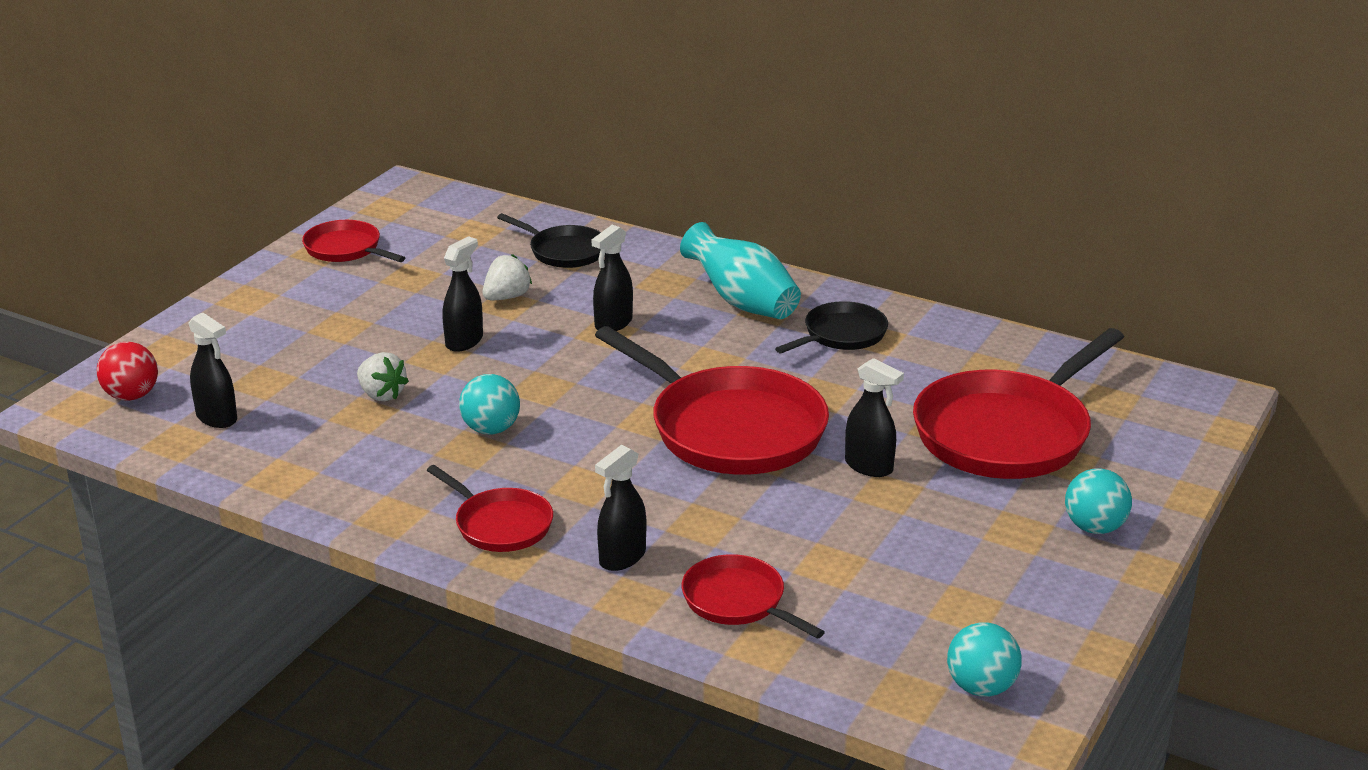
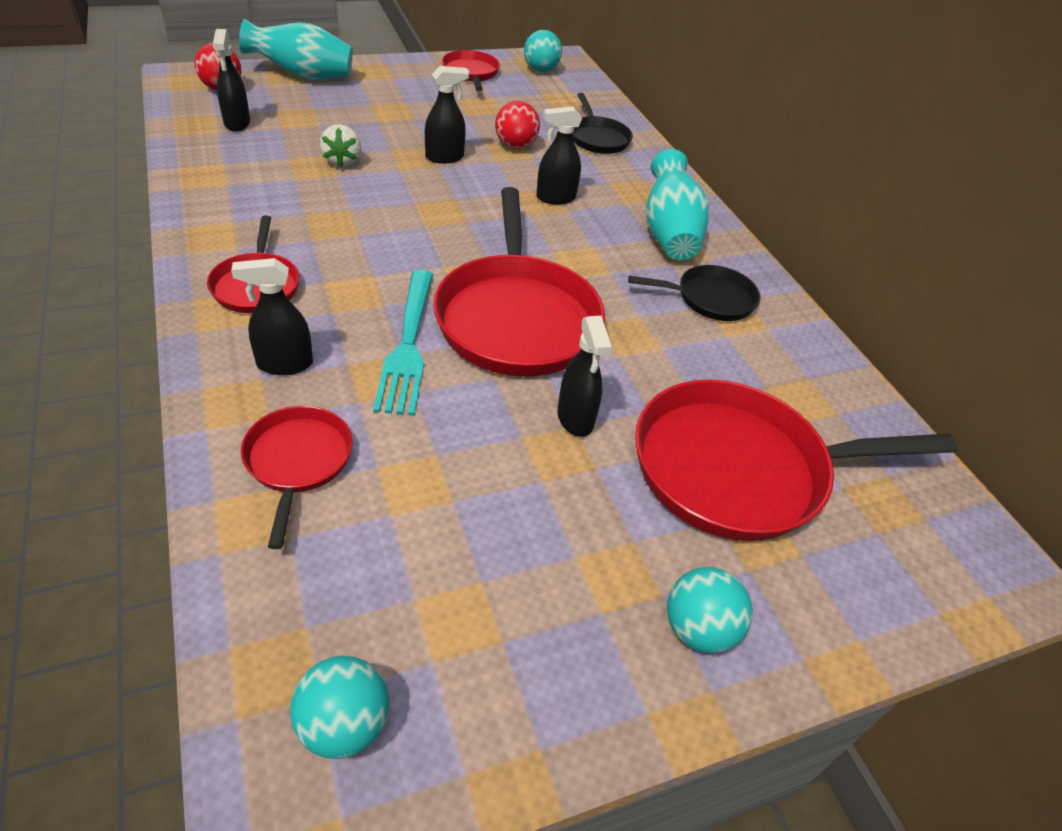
camera: 35 degrees right, 15 degrees up
(187, 340) = (303, 76): none -> turquoise vase
(491, 429) = (364, 219): turquoise ball -> turquoise ball (540, 70)
(506, 297) = (515, 146): white strawberry -> red ball
(684, 492) = (408, 344): none -> turquoise fork

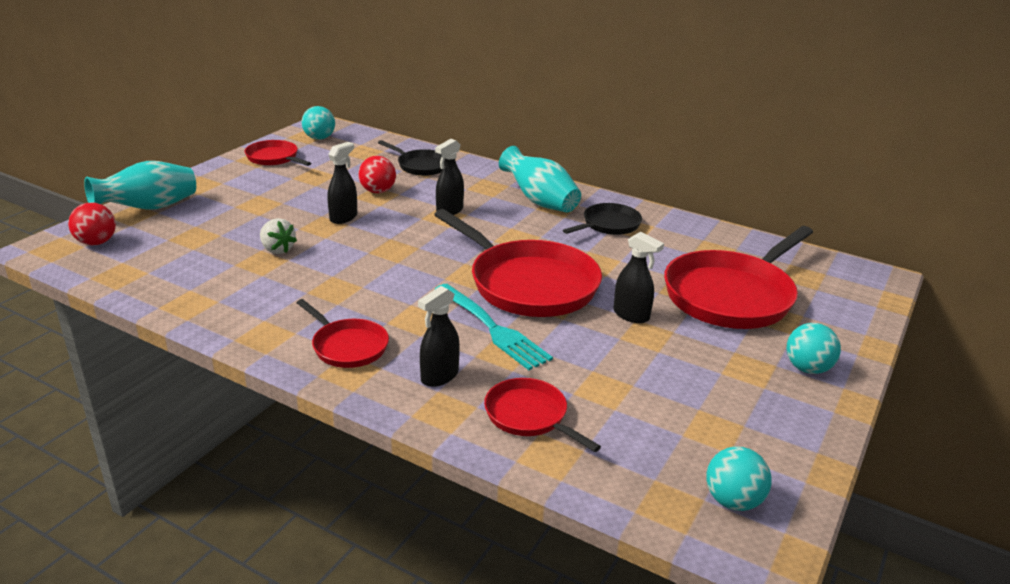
camera: 35 degrees left, 15 degrees down
(237, 123) = (153, 260): black spray bottle -> none

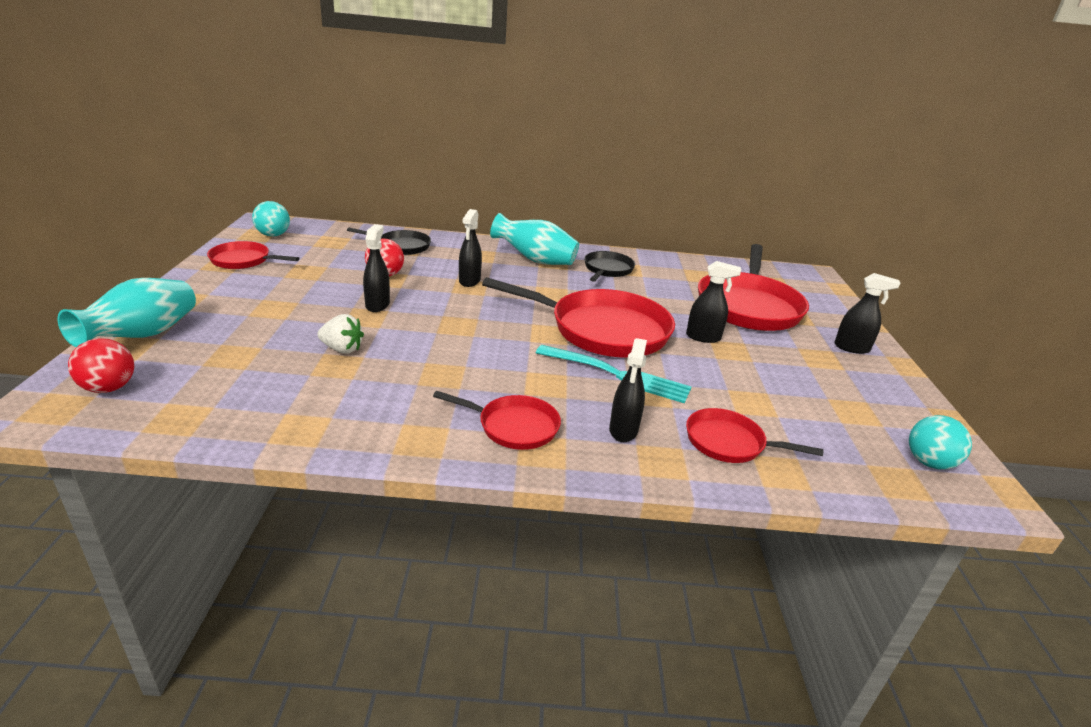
camera: 30 degrees left, 0 degrees up
(807, 368) = (852, 348): turquoise ball -> black spray bottle

